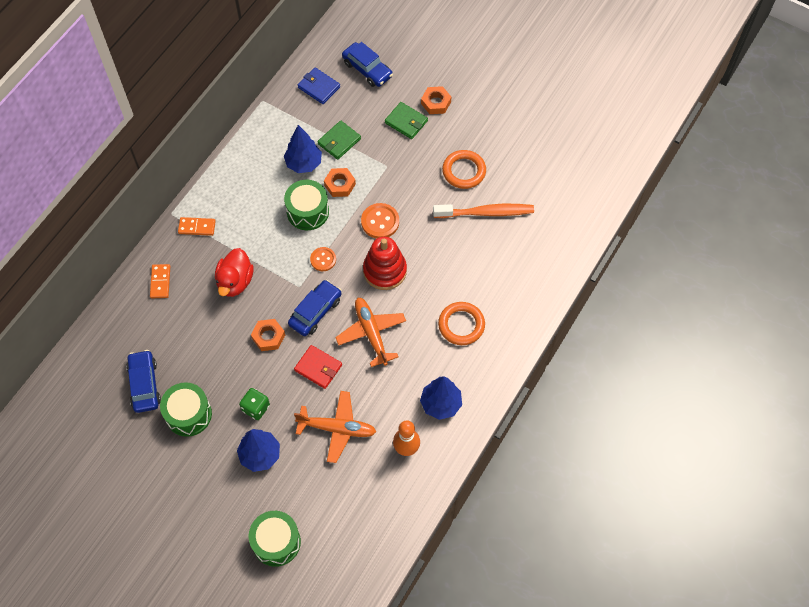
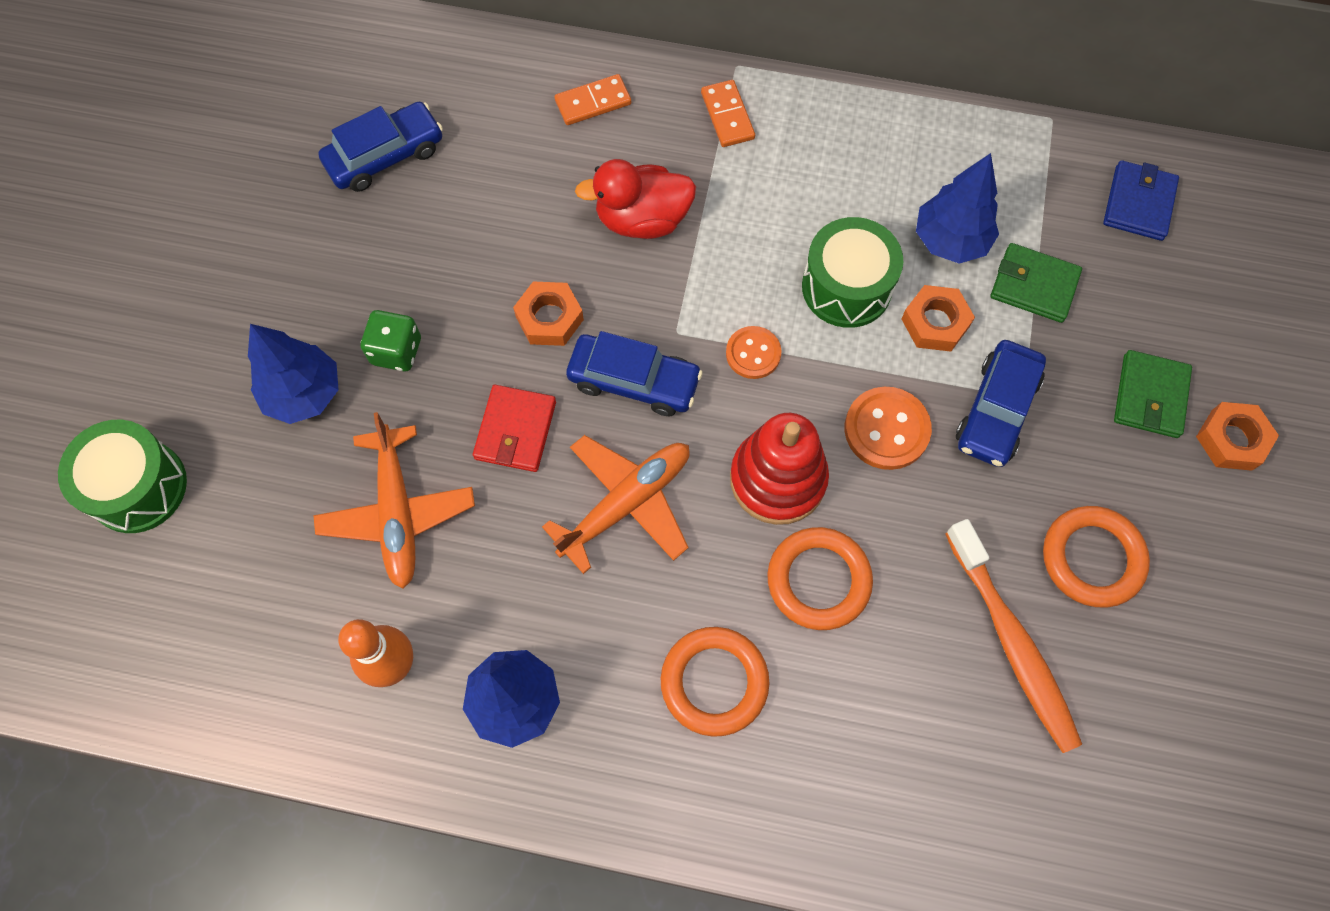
camera: 70 degrees right, 5 degrees up
(188, 414) = (350, 245): green drum -> none
(367, 69) = (1233, 276): blue car -> blue car (996, 410)
(434, 271) = (818, 580): none -> orange ring

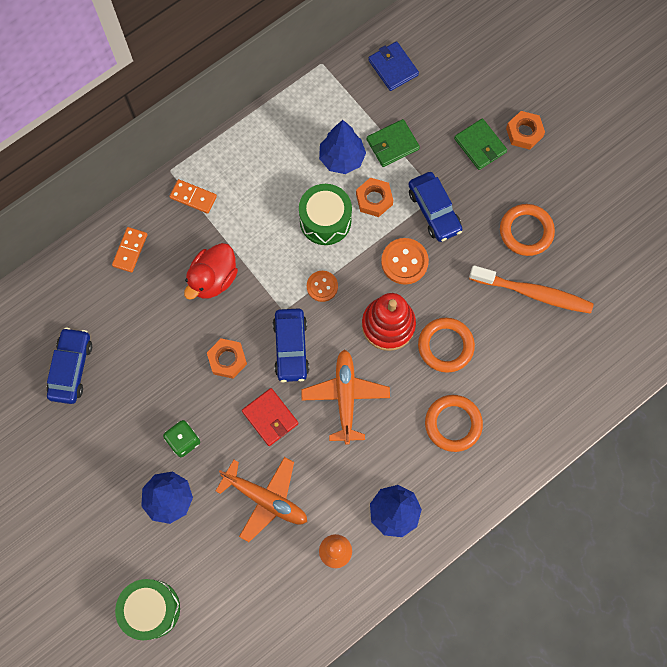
camera: 50 degrees left, 5 degrees up
(634, 381) = (291, 348): blue car -> blue car turned 120 degrees clockwise

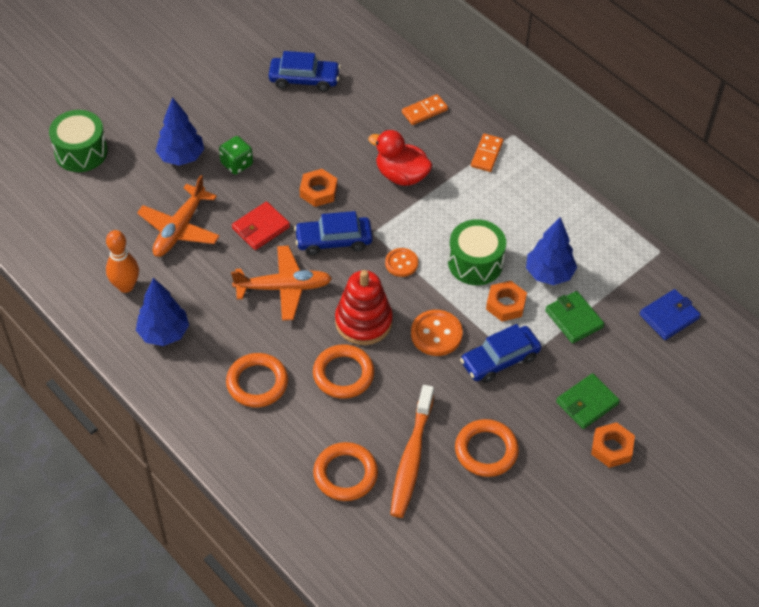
camera: 85 degrees right, 20 degrees down
(130, 250) = (424, 111): orange domino -> orange domino turned 45 degrees counterclockwise
(549, 349) = (345, 474): none -> orange ring

